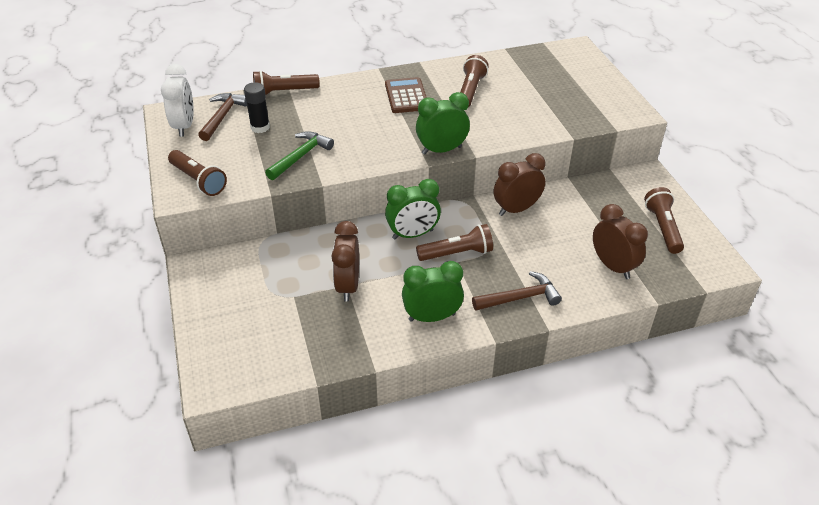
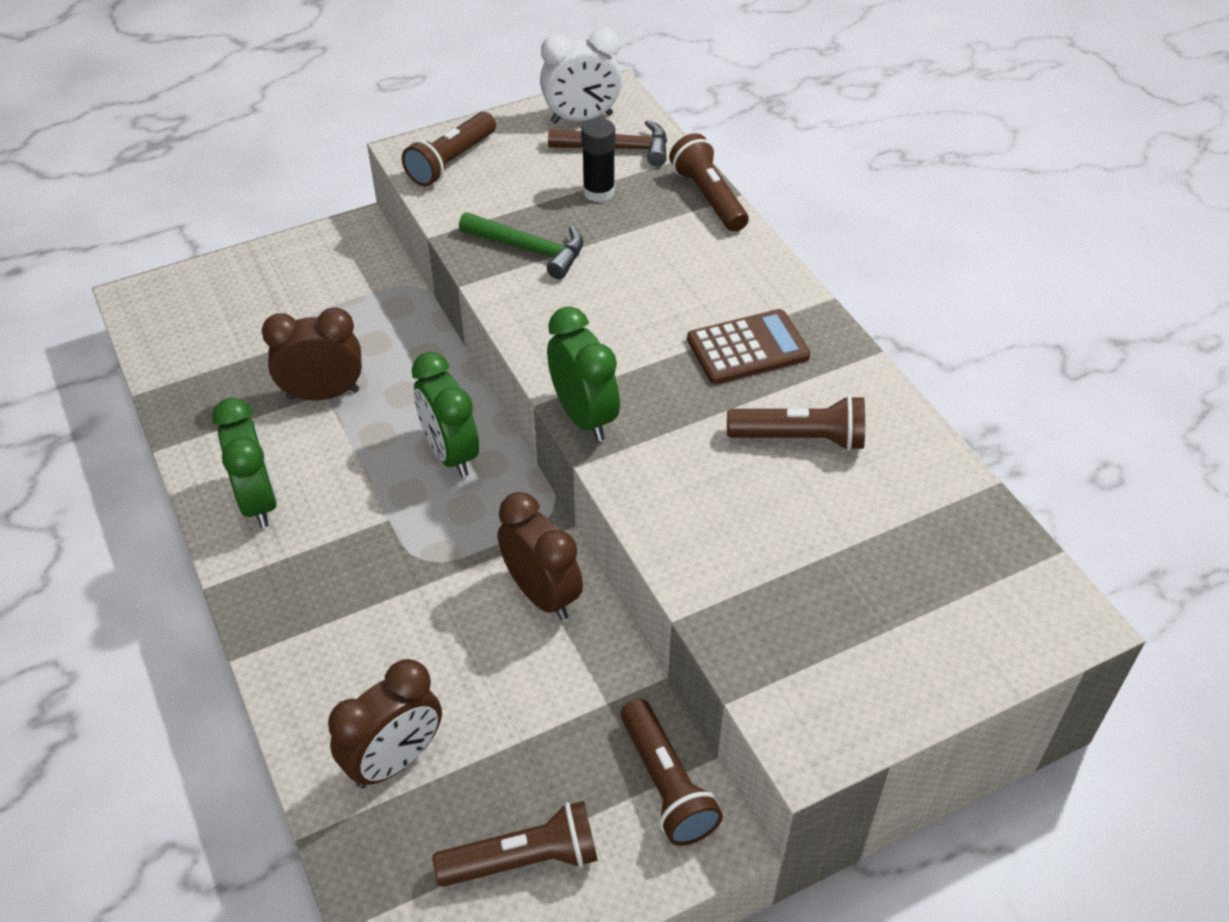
camera: 80 degrees right, 5 degrees up
(457, 253) = (409, 517): brown flashlight -> brown flashlight (666, 784)
(520, 298) = (304, 615): brown hammer -> none

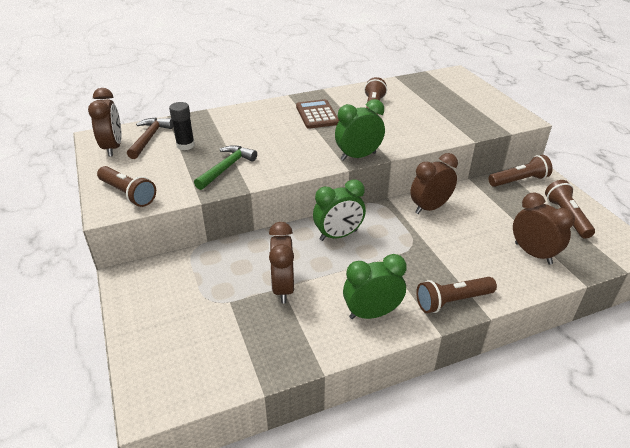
camera: 85 degrees left, 10 degrees down
(582, 118) = (113, 148): white clock -> brown clock
(708, 197) = (205, 116): brown flashlight -> brown flashlight (452, 301)

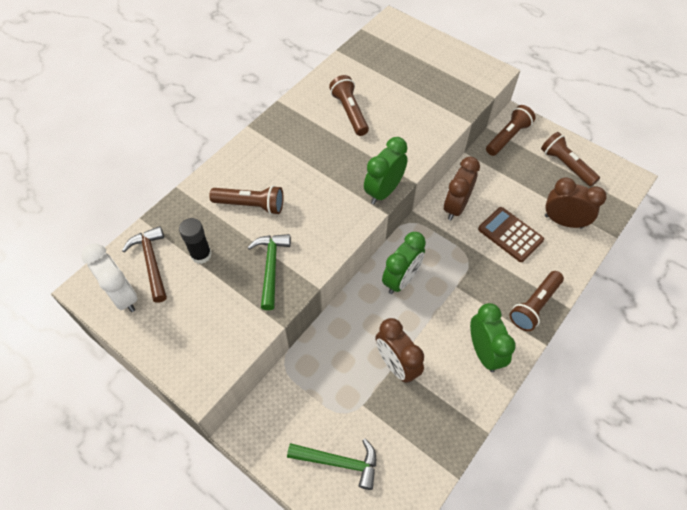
camera: 30 degrees left, 20 degrees up
(113, 148) = (123, 296): brown clock -> white clock
(128, 194) = (201, 353): brown flashlight -> brown flashlight (251, 205)
(173, 330) = (339, 462): none -> green hammer
(317, 115) = (301, 146): brown calculator -> brown calculator (510, 235)
(372, 313) = (484, 352): green clock -> green clock turned 120 degrees clockwise

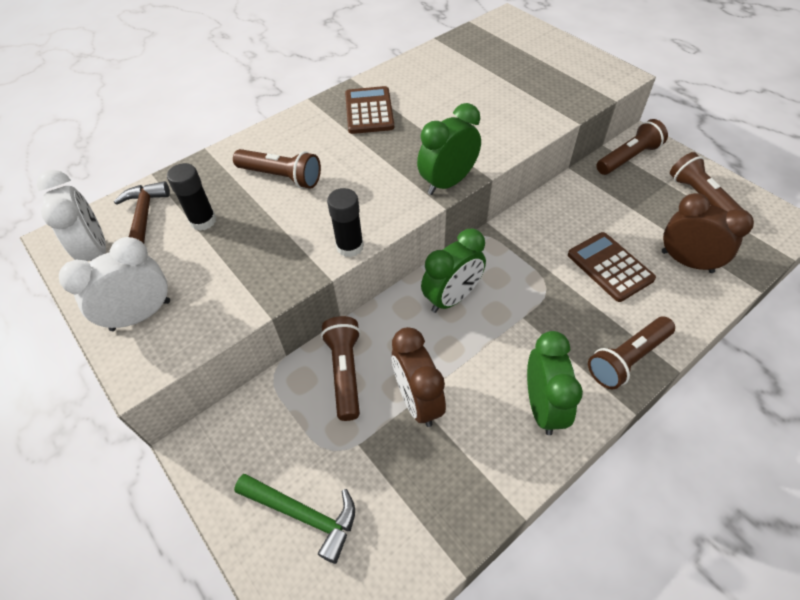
camera: 15 degrees right, 5 degrees down
(183, 343) = (141, 315): none -> white clock
(271, 267) = (280, 246): green hammer -> none
(303, 132) = (369, 111): none -> brown calculator
(325, 258) = (350, 246): none -> black glue stick
(349, 112) = (430, 97): brown flashlight -> brown flashlight (345, 372)
(455, 207) = (543, 225): brown clock -> none

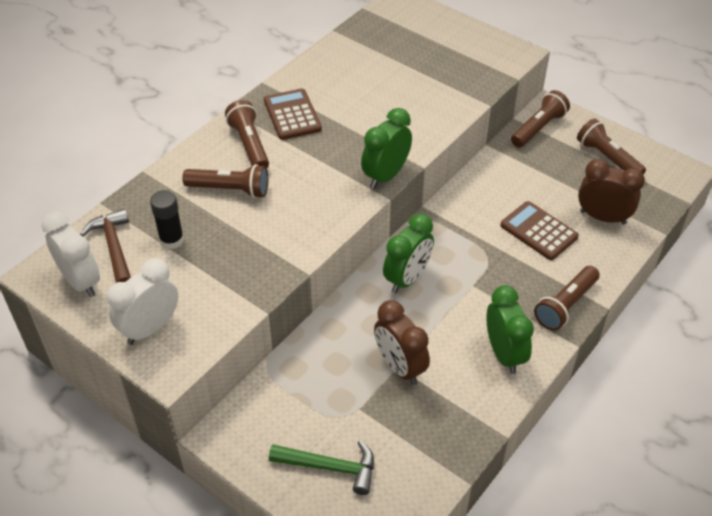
camera: 15 degrees left, 5 degrees down
(345, 372) = (330, 354): brown flashlight -> brown flashlight (249, 145)
(350, 246) = (315, 244): black glue stick -> none

